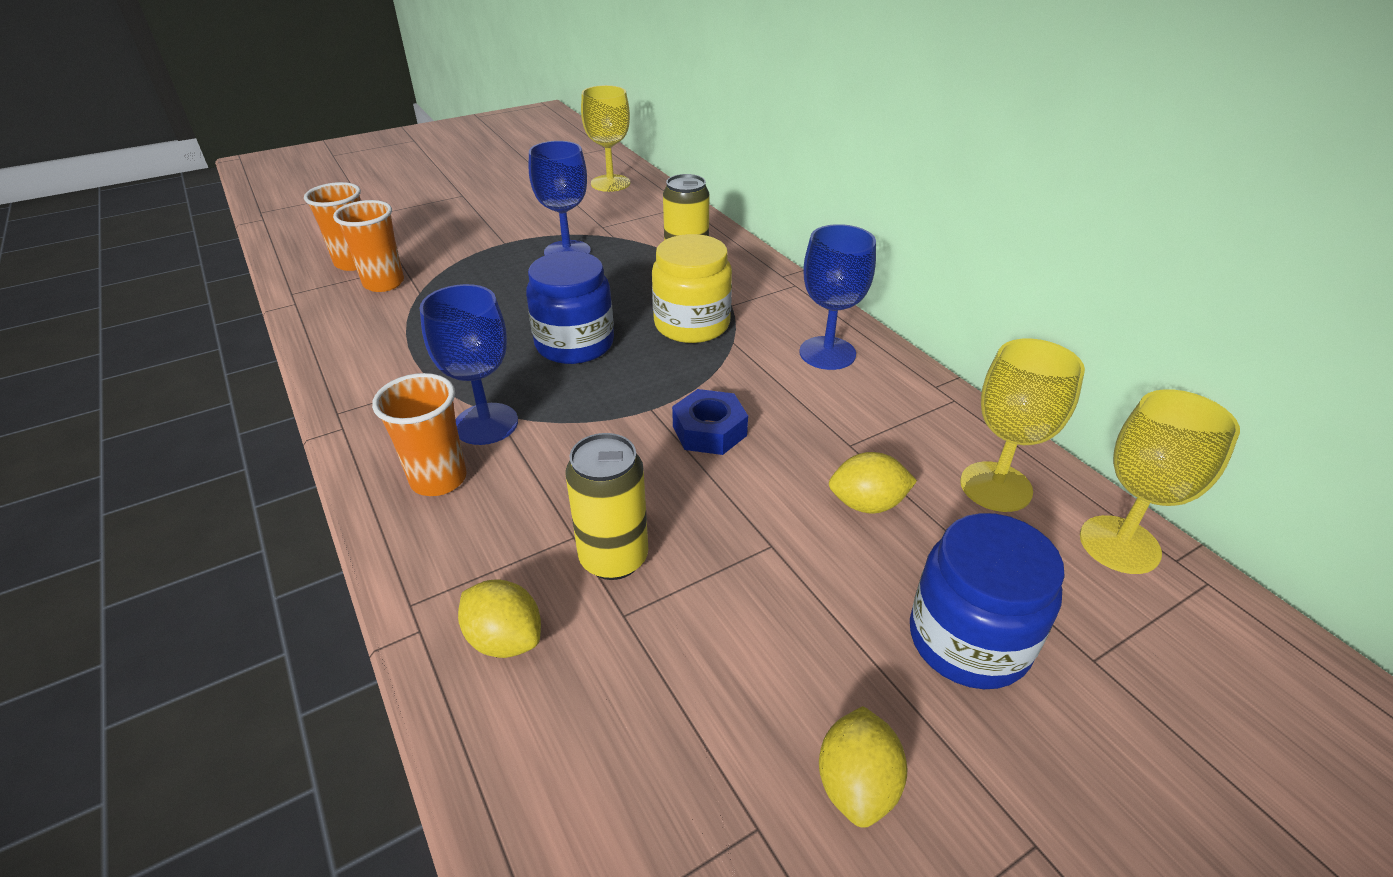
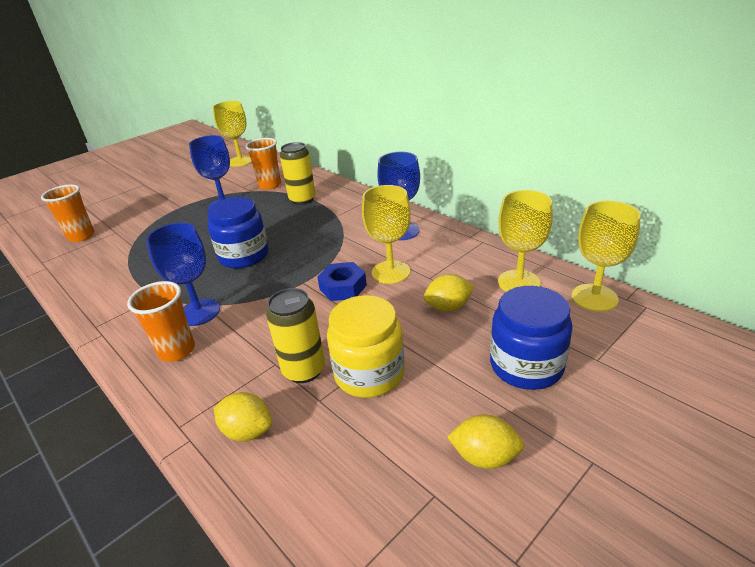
camera: 10 degrees left, 5 degrees down
(384, 283) = (105, 244): orange cup -> orange cup (270, 185)
(692, 324) = (315, 231): yellow jar -> yellow jar (369, 373)
(791, 421) = (391, 272): none -> yellow goblet
(856, 784) = (484, 457): yellow lemon -> yellow lemon turned 75 degrees counterclockwise

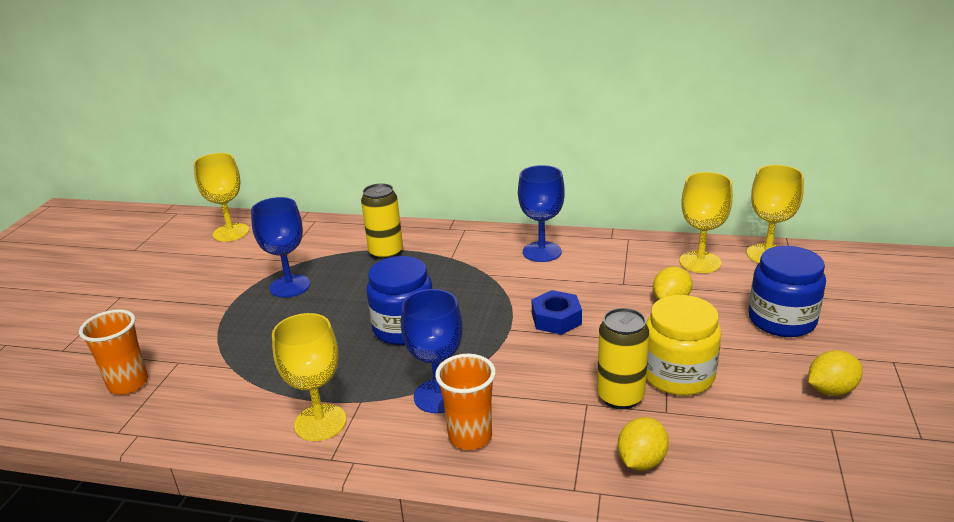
camera: 35 degrees left, 5 degrees down
(247, 431) = (641, 461): yellow lemon -> yellow lemon turned 45 degrees counterclockwise
(270, 185) = (318, 249): orange cup -> none
(391, 272) = (582, 291): yellow goblet -> yellow goblet (320, 422)

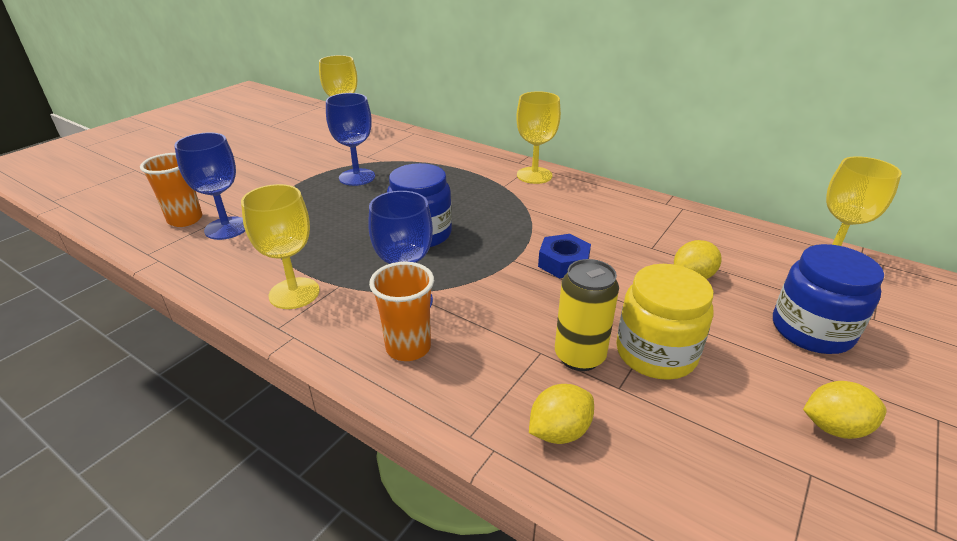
camera: 20 degrees right, 5 degrees up
(386, 253) = (451, 169): yellow can -> none
(542, 252) = (589, 200): blue goblet -> blue goblet (226, 228)
(700, 262) = (747, 247): yellow goblet -> yellow goblet (534, 175)

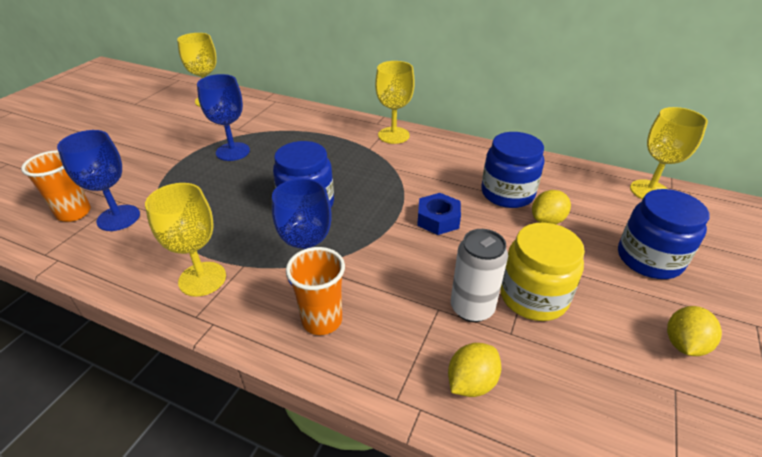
camera: 10 degrees left, 5 degrees up
(579, 356) = (472, 308): yellow can -> white can
(651, 244) = (507, 193): none -> blue jar
(834, 427) = (684, 344): yellow lemon -> yellow lemon turned 45 degrees counterclockwise

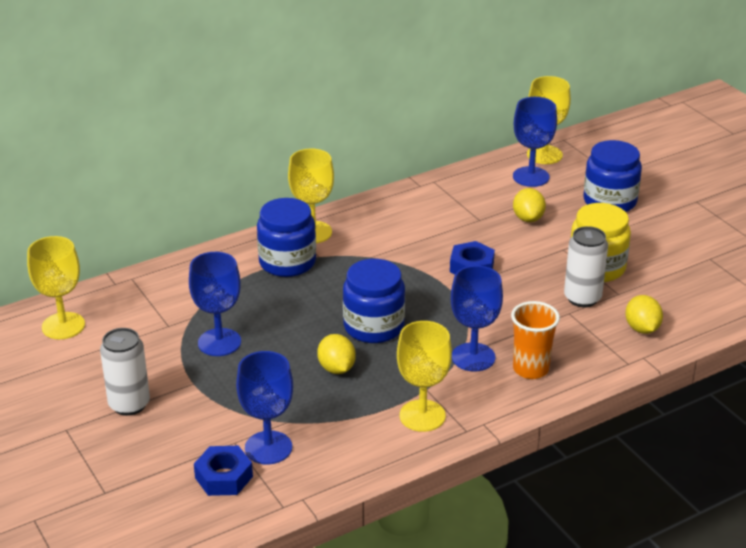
camera: 55 degrees left, 5 degrees down
(74, 213) = (224, 477): orange cup -> blue nut
(142, 148) = (129, 404): none -> white can
(507, 193) = (475, 218): blue jar -> blue jar (287, 262)
(607, 197) = (531, 177): none -> blue goblet
(684, 344) = (685, 235): yellow lemon -> yellow lemon (336, 368)

